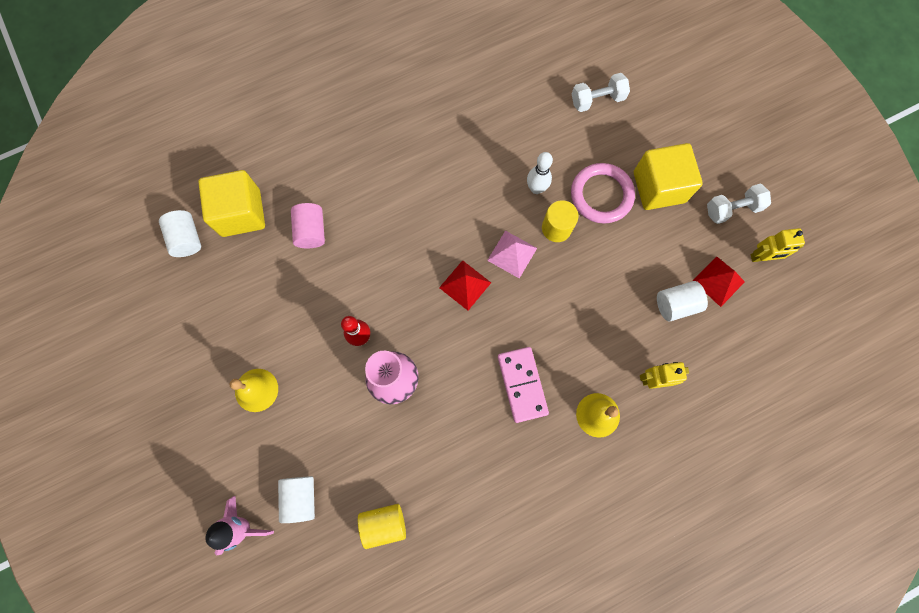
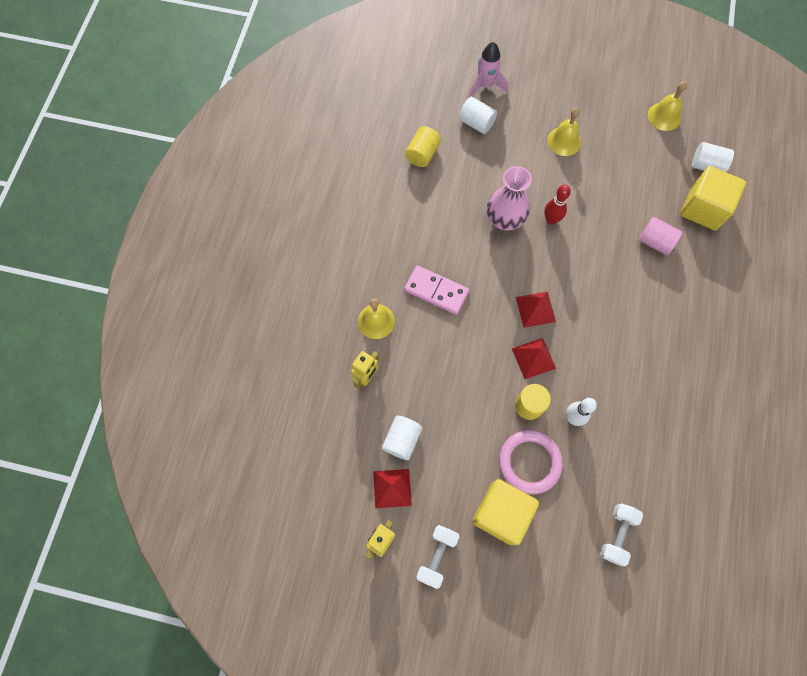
camera: 130 degrees right, 5 degrees down
(151, 314) = (664, 116): none -> yellow bell
(512, 254) = (533, 358): pink pyramid -> red pyramid

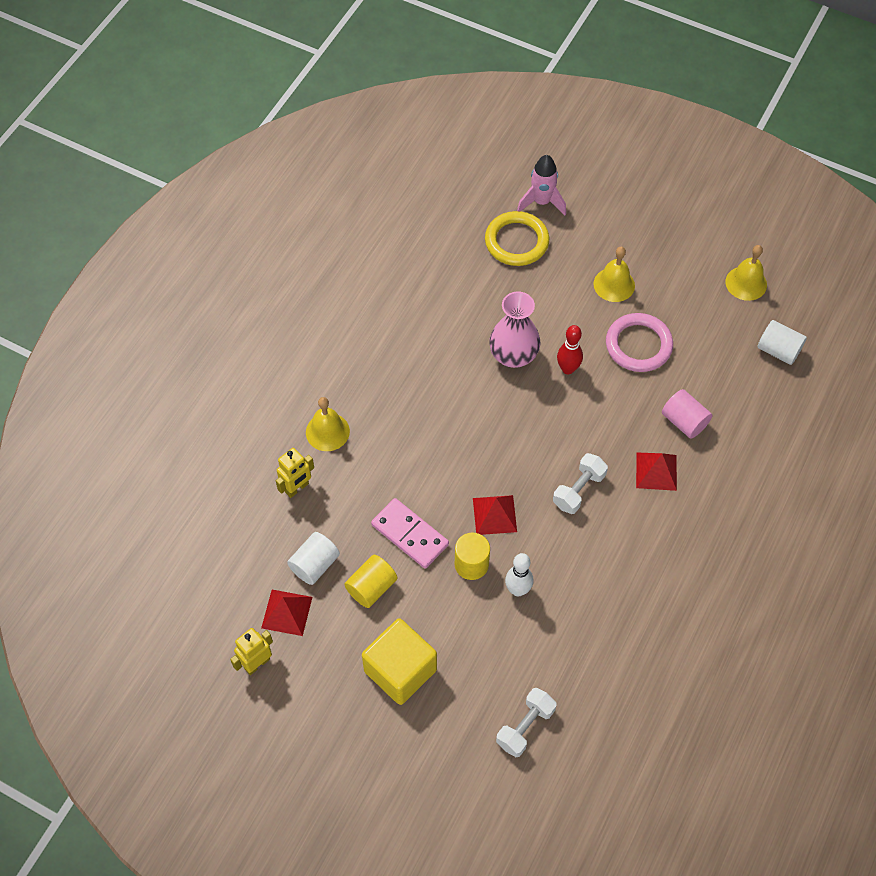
camera: 15 degrees right, 10 degrees down
(422, 154) = (441, 262): yellow cylinder -> yellow cylinder (371, 587)
(436, 291) = (407, 415): pink domino -> pink domino (410, 534)
(437, 556) = (313, 695): white dumbbell -> white dumbbell (578, 490)
(476, 123) = (516, 241): white cylinder -> yellow ring
(529, 462) = (451, 624): pink ring -> pink ring (638, 345)
(535, 309) = (515, 462): red pyramid -> red pyramid (656, 471)
(703, 208) = (756, 398): yellow cube -> none

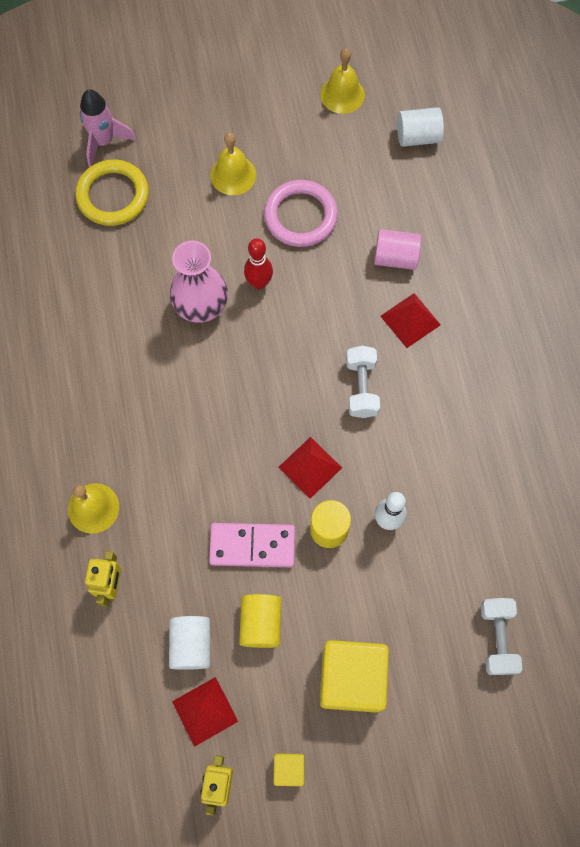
camera: 40 degrees left, 10 degrees up
(308, 692) = (289, 769): none -> yellow cube

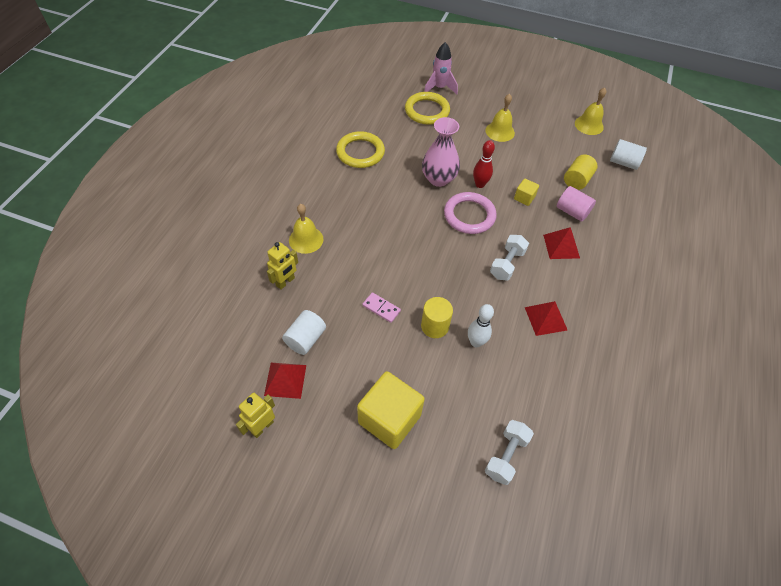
camera: 30 degrees right, 15 degrees down
(69, 324) = (360, 152): none -> yellow ring
(252, 545) = (381, 308): pink domino -> pink domino, size x0.59
(261, 623) = (355, 352): yellow cylinder -> yellow cylinder (577, 180)
(289, 769) = (310, 447): yellow cube -> yellow cube (524, 198)
(300, 216) = (526, 166): pink ring -> pink ring (469, 215)
(310, 467) = (446, 287): red pyramid -> red pyramid (545, 318)

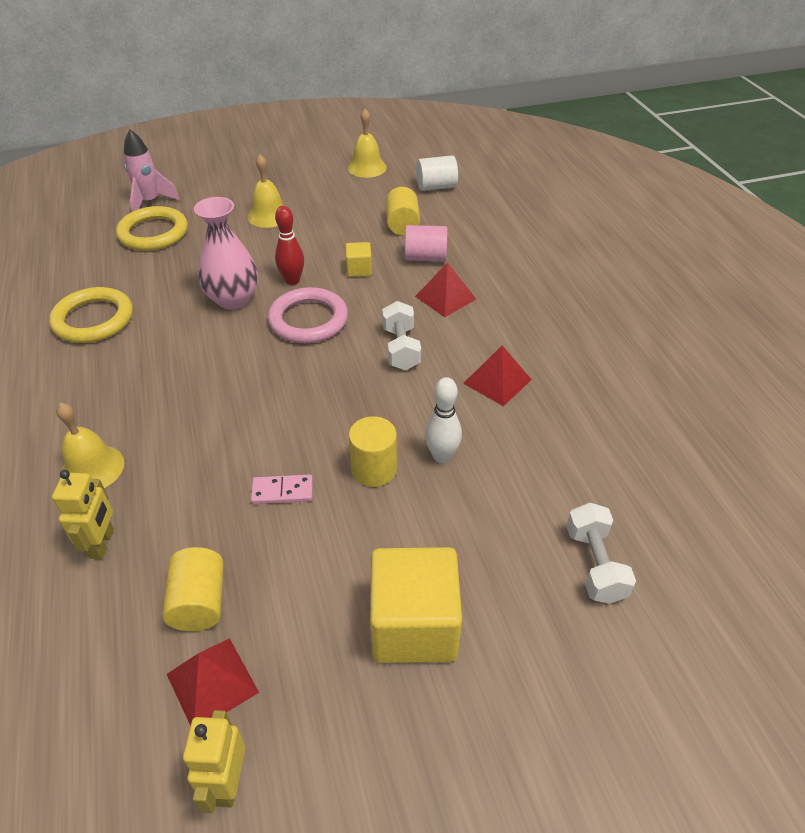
camera: 35 degrees left, 10 degrees down
(305, 339) = (199, 602): white cylinder -> yellow cylinder

